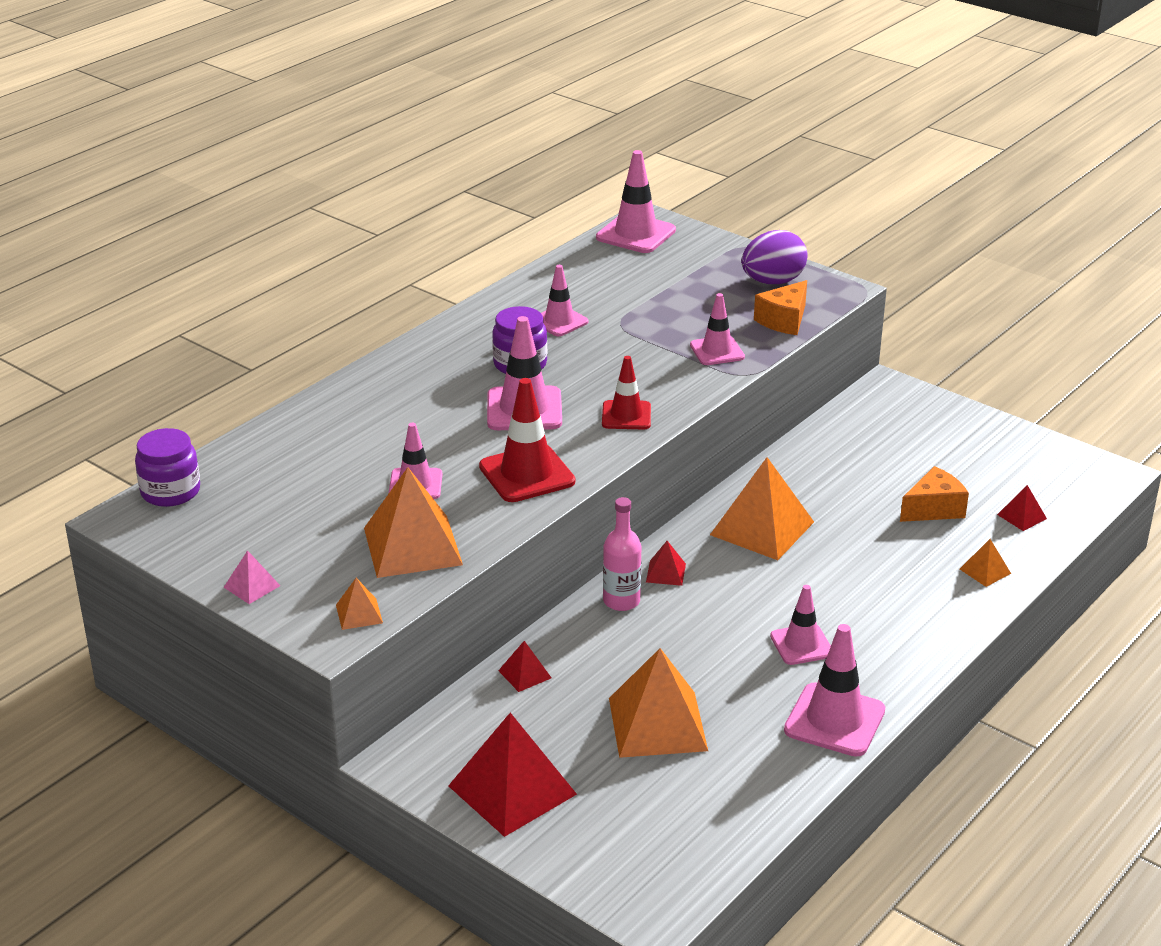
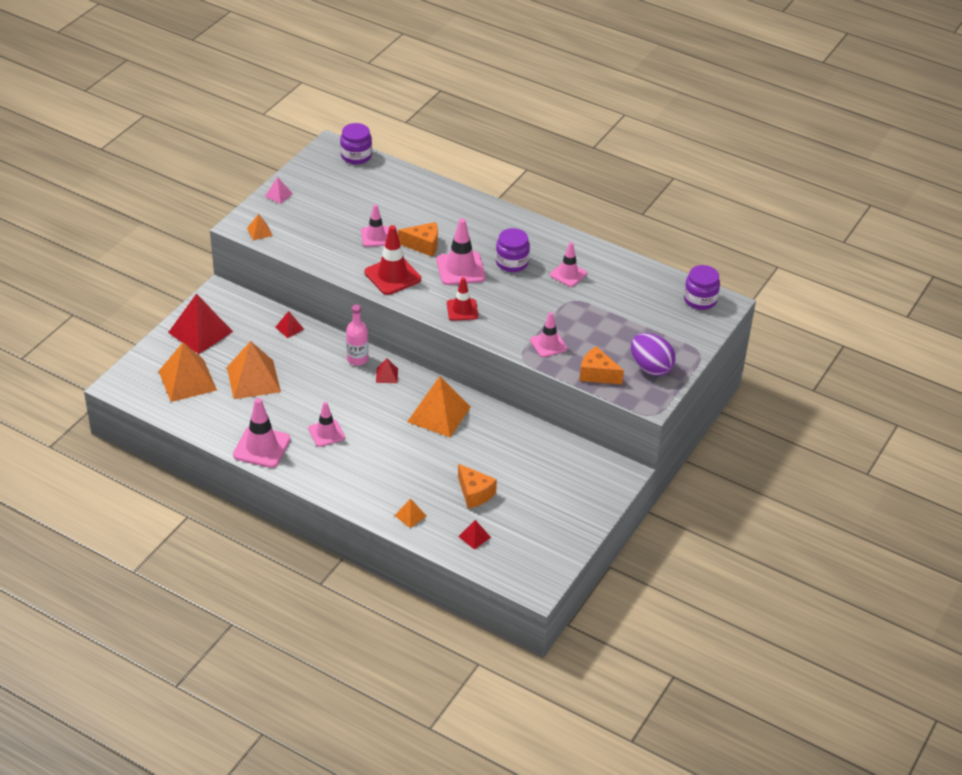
camera: 80 degrees right, 10 degrees up
(413, 546) = (318, 242): orange pyramid -> orange pyramid (187, 380)
(454, 439) = (423, 245): none -> orange cheese
(636, 234) = (700, 300): pink traffic cone -> purple jar

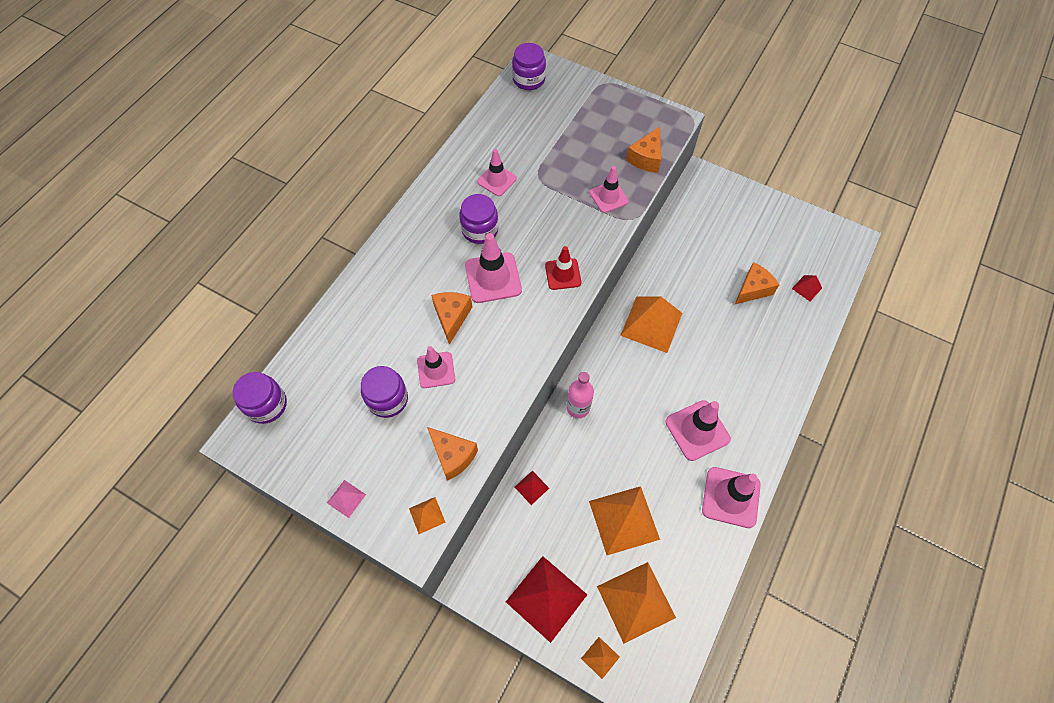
camera: 90 degrees left, 20 degrees up
(302, 244) = (452, 456): none -> orange cheese
(326, 433) = (697, 430): pink traffic cone -> pink traffic cone, size x1.54
(353, 212) = (387, 399): none -> purple jar
(387, 375) = (600, 376): red pyramid -> none
(392, 276) = (509, 347): red traffic cone -> none
(410, 515) = (794, 343): orange pyramid -> orange pyramid (600, 657)
(650, 368) = (630, 118): purple egg -> none

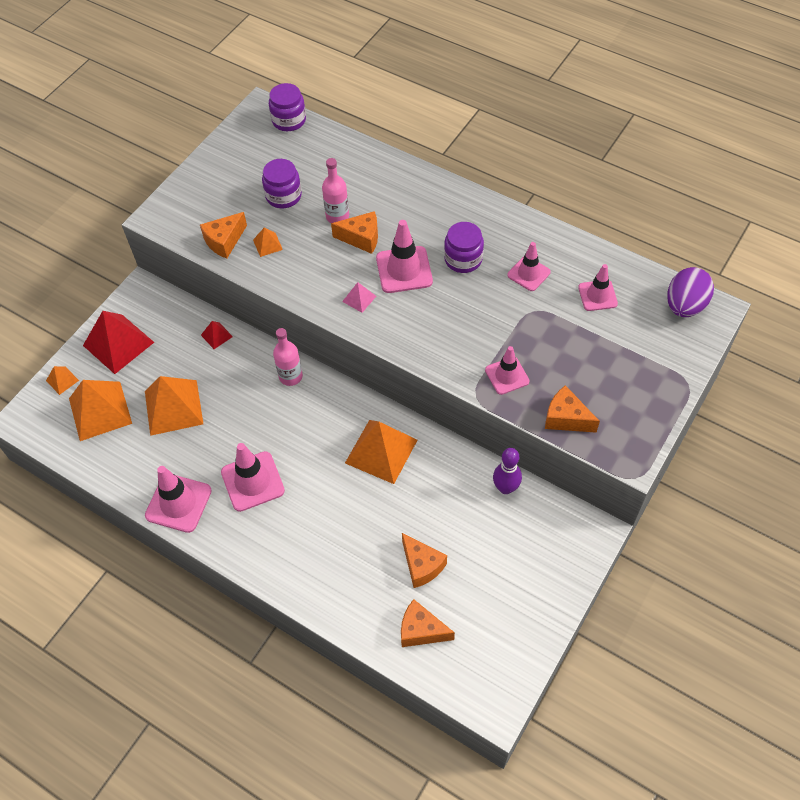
camera: 95 degrees right, 5 degrees down
(346, 498) = (200, 175): pink pyramid -> pink pyramid (359, 298)
(421, 342) = (337, 216): none -> pink bottle
(427, 515) = (177, 225): orange pyramid -> orange pyramid (267, 244)
(436, 370) = (307, 228): pink traffic cone -> pink traffic cone (597, 295)
(528, 79) = (684, 305): purple jar -> purple egg
(563, 274) = (405, 328): red traffic cone -> none
(673, 232) = (505, 488): none -> purple bowling pin
(806, 288) = (421, 630): red pyramid -> orange cheese

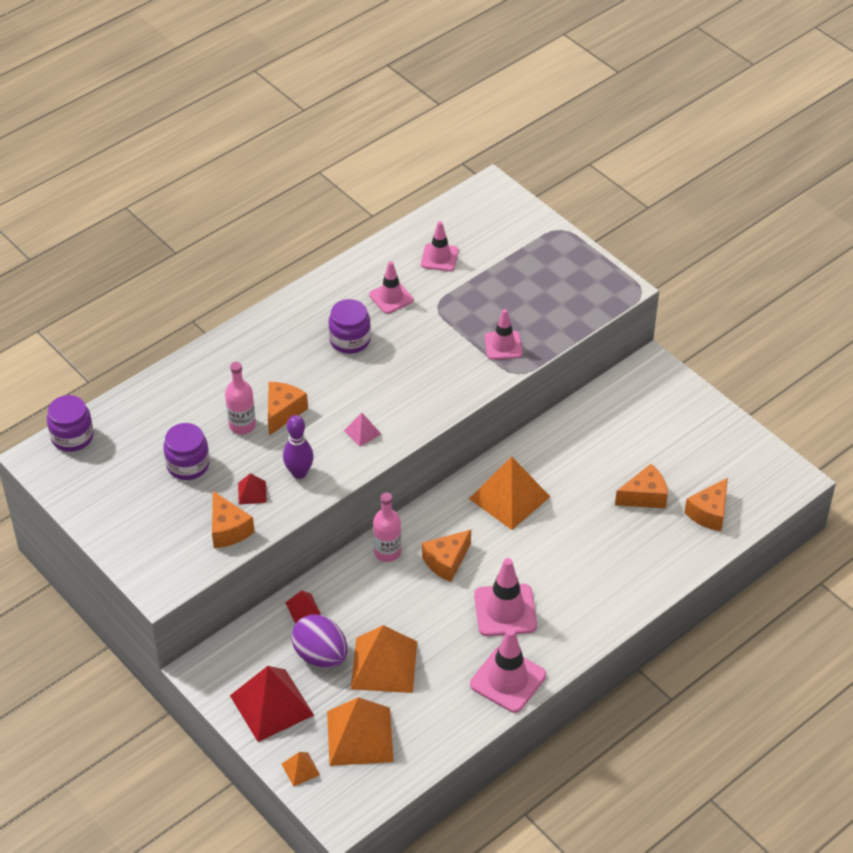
camera: 75 degrees left, 10 degrees down
(267, 244) = (252, 492): orange pyramid -> red pyramid
(404, 270) = (341, 388): pink traffic cone -> none
(505, 488) = (585, 414): purple bowling pin -> purple bowling pin (299, 473)
(566, 418) = (565, 318): orange cheese -> orange cheese (446, 561)
(684, 305) = (477, 204): purple egg -> purple egg (320, 655)

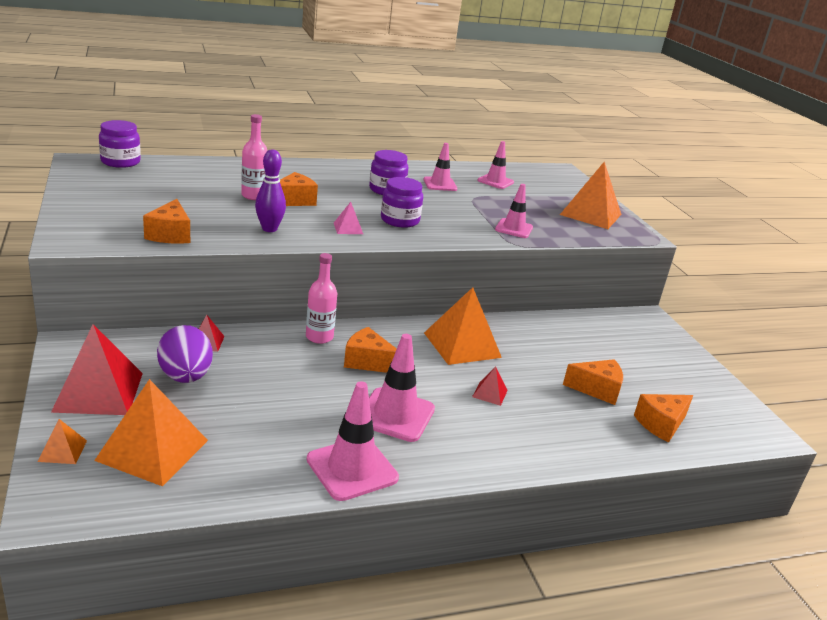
camera: 20 degrees right, 20 degrees down
(188, 465) = (185, 198): purple jar -> purple jar (400, 220)
(252, 492) = (217, 225): red pyramid -> red pyramid (489, 393)
(384, 665) = (237, 406): orange pyramid -> orange pyramid (590, 214)
(446, 561) = (367, 362): orange cheese -> orange cheese turned 45 degrees clockwise

